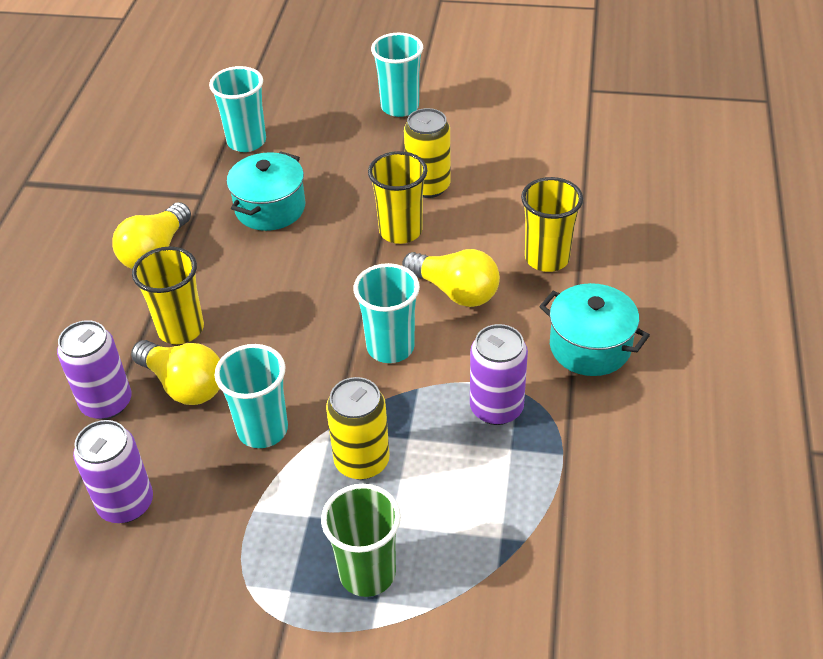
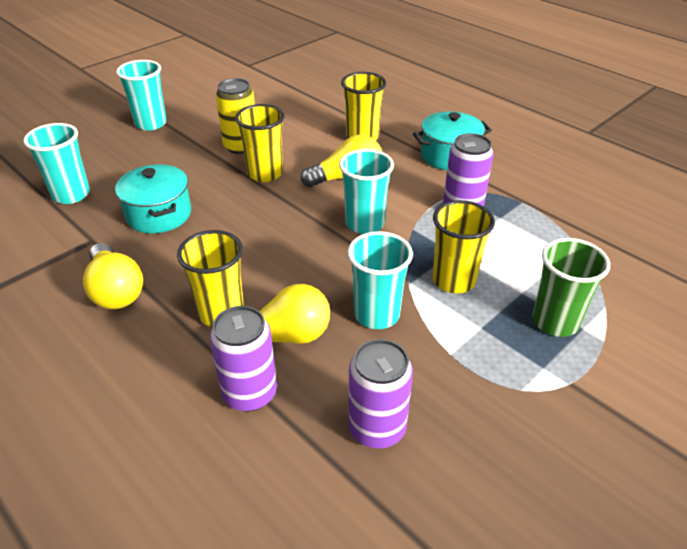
camera: 55 degrees left, 5 degrees down
(362, 461) = (453, 280): yellow can -> yellow cup

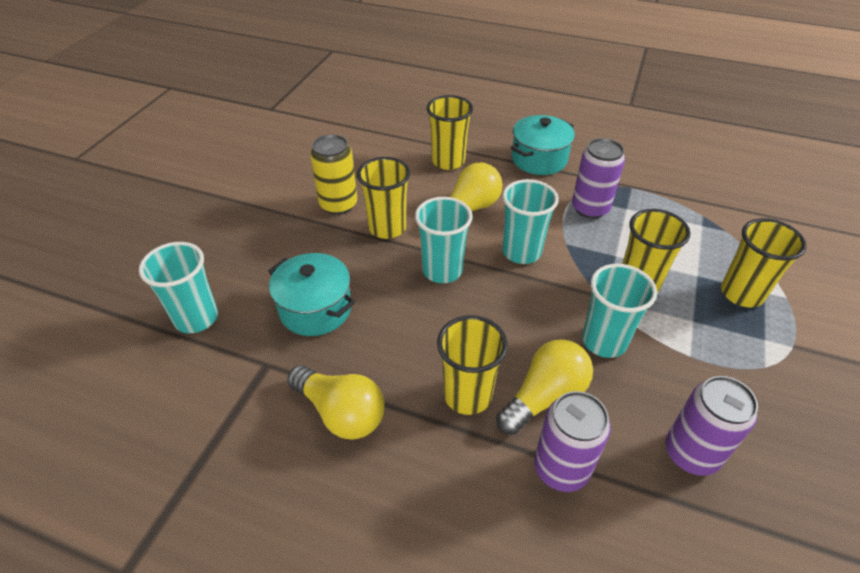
camera: 25 degrees left, 5 degrees up
(151, 123) = (218, 205): turquoise cup -> turquoise cup (442, 270)
(555, 322) = (741, 293): green cup -> yellow cup

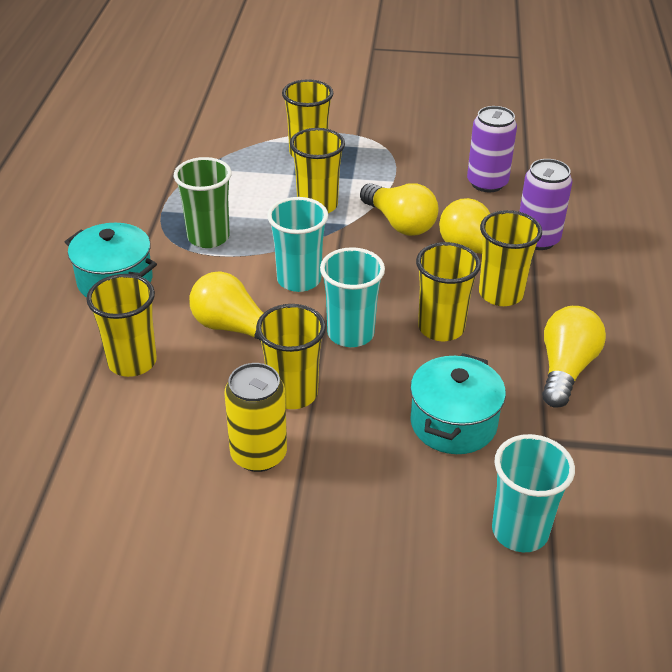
camera: 105 degrees left, 5 degrees down
(430, 332) = (441, 328): none -> yellow cup
(590, 208) = (208, 237): purple can -> green cup
(604, 341) = (399, 223): turquoise cup -> yellow light bulb

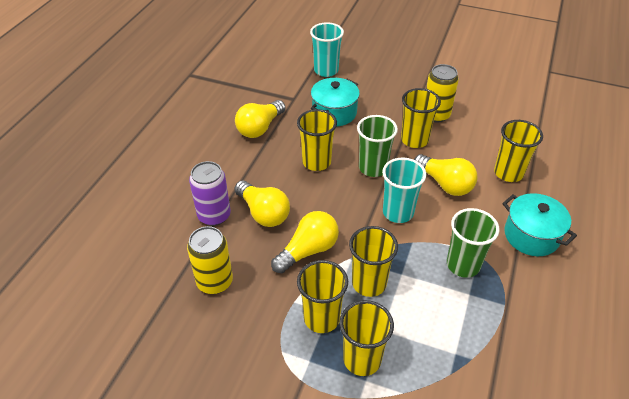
camera: 165 degrees left, 5 degrees up
(350, 334) = (373, 168): turquoise cup -> green cup
(399, 223) = (308, 250): yellow light bulb -> yellow light bulb turned 75 degrees clockwise
(487, 183) = (215, 282): purple can -> yellow can
(501, 294) = (267, 178): yellow cup -> yellow cup (321, 318)

